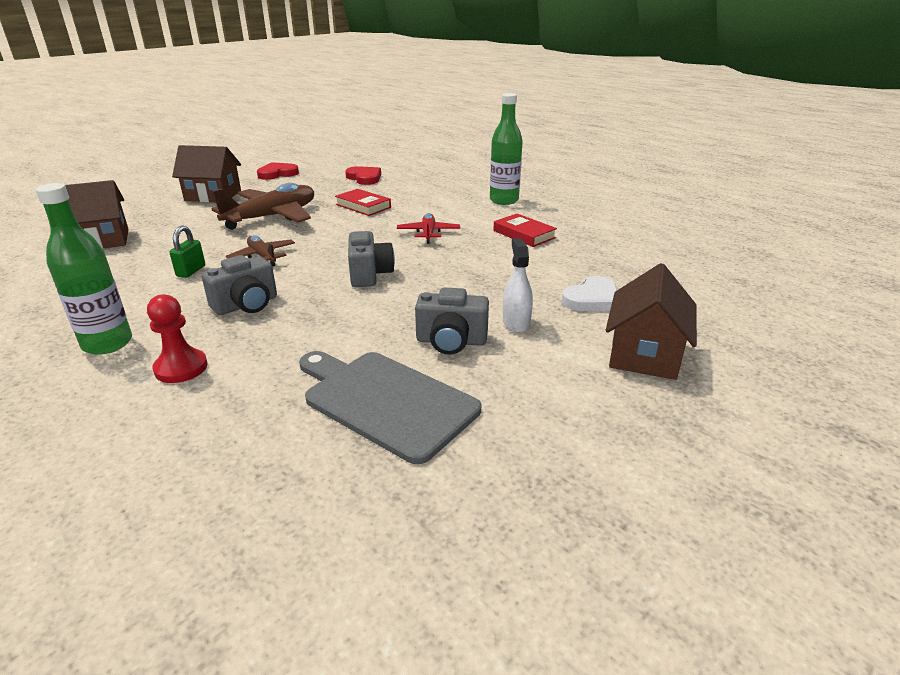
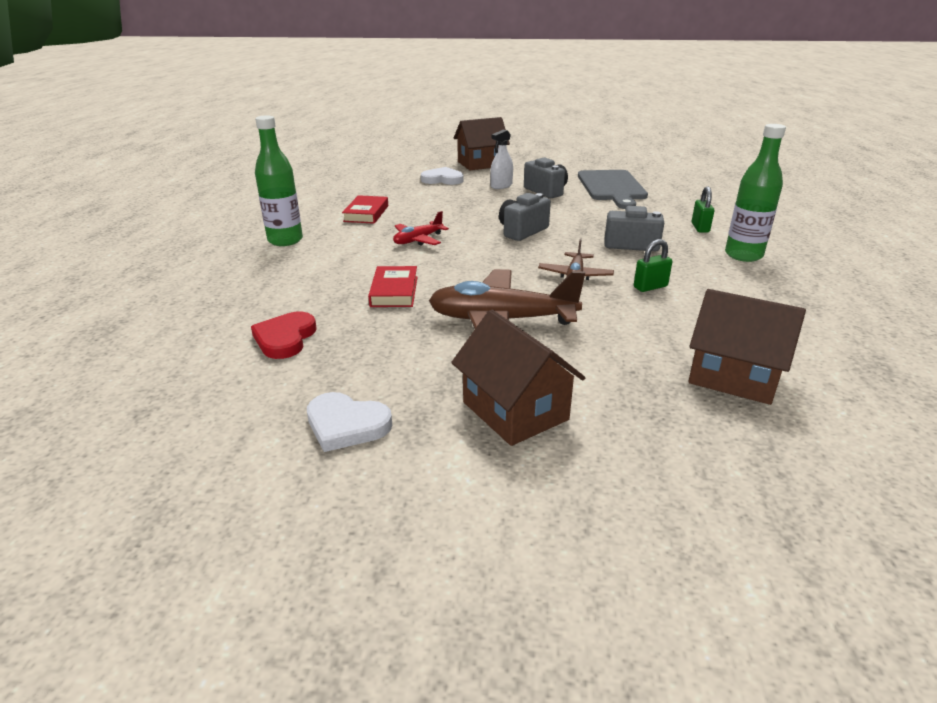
camera: 130 degrees left, 0 degrees up
(181, 368) = (700, 228): red pawn -> green padlock
(277, 174) = (346, 425): red heart -> white heart

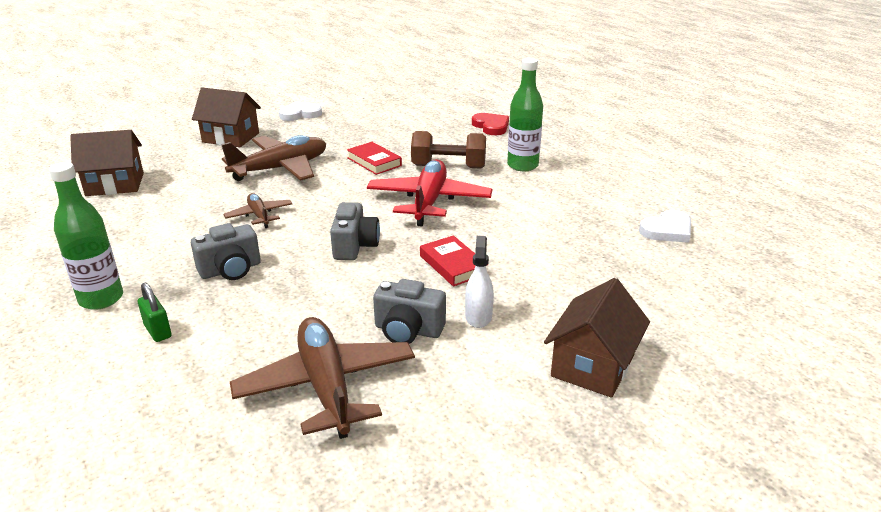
camera: 140 degrees right, 0 degrees up
(285, 338) = (386, 125): red heart -> red heart (491, 126)
(341, 261) = (448, 167): none -> brown dumbbell
(366, 213) = (527, 211): red book -> red book (453, 265)
(418, 240) = (429, 202): red plane -> red plane, size x1.91
(442, 179) = (566, 296): white heart -> white heart (667, 230)
(611, 187) = (326, 386): grey cutting board -> brown plane
(650, 287) = (190, 227): green padlock -> none

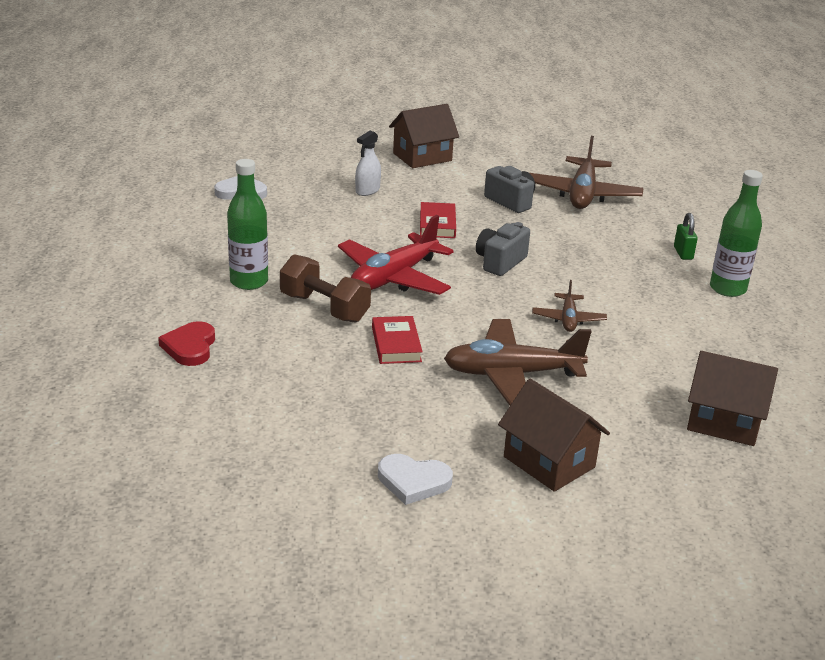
camera: 150 degrees left, 0 degrees up
(230, 270) = (616, 277): grey camera -> none
(478, 316) = (457, 194): white spray bottle -> white spray bottle (367, 190)

